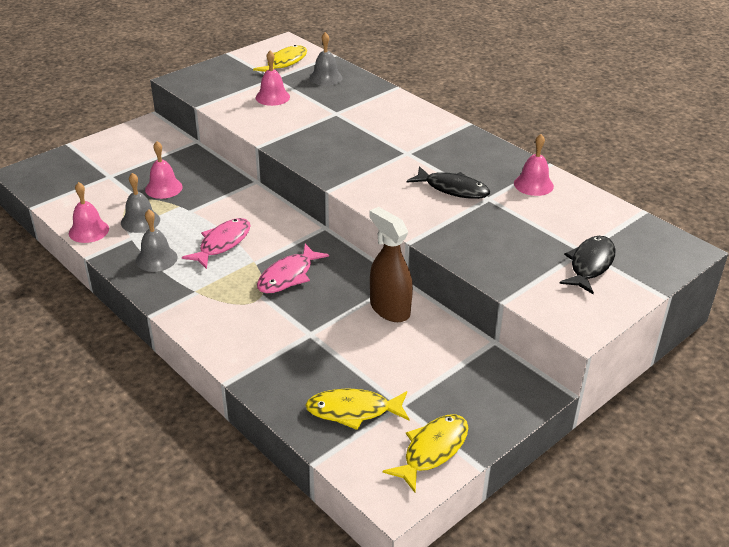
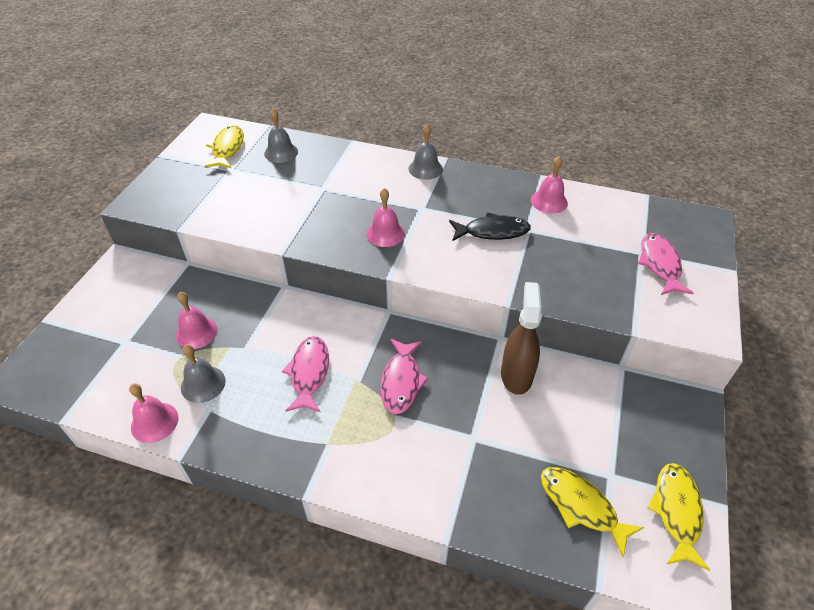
camera: 30 degrees left, 10 degrees up
(156, 259) = (257, 423): grey bell -> grey bell (425, 169)
(272, 97) = (248, 191): pink bell -> pink bell (385, 233)
(353, 411) = (581, 506): yellow fish -> yellow fish turned 75 degrees clockwise
(389, 309) = (516, 375): brown spray bottle -> brown spray bottle turned 75 degrees clockwise
(590, 265) = (660, 264): black fish -> pink fish

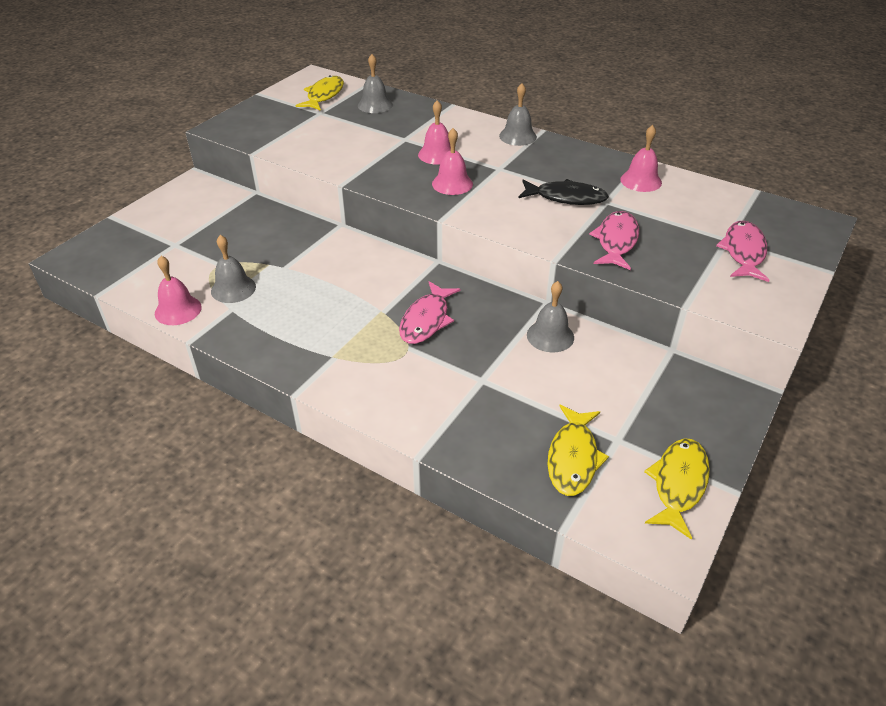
camera: 15 degrees right, 5 degrees down
(196, 332) = (243, 247): pink bell -> pink bell (437, 154)
(309, 373) = (337, 297): pink fish -> pink fish (616, 241)
(516, 375) = (550, 336): brown spray bottle -> grey bell
(581, 506) = (573, 458): yellow fish -> yellow fish turned 135 degrees counterclockwise

